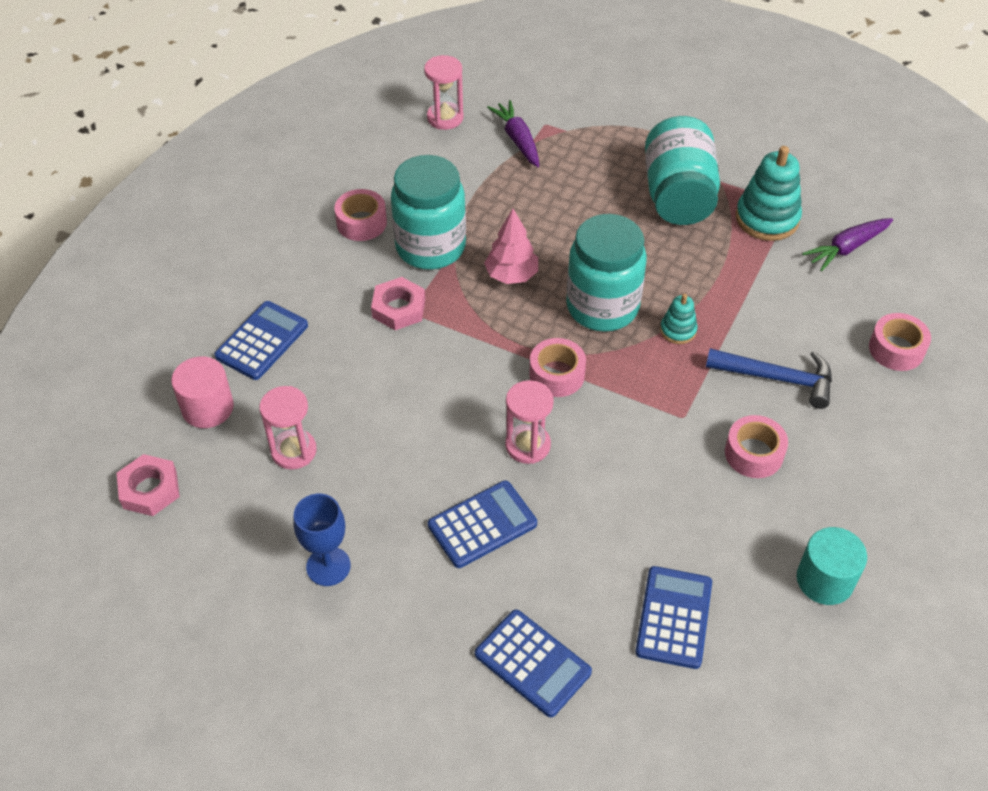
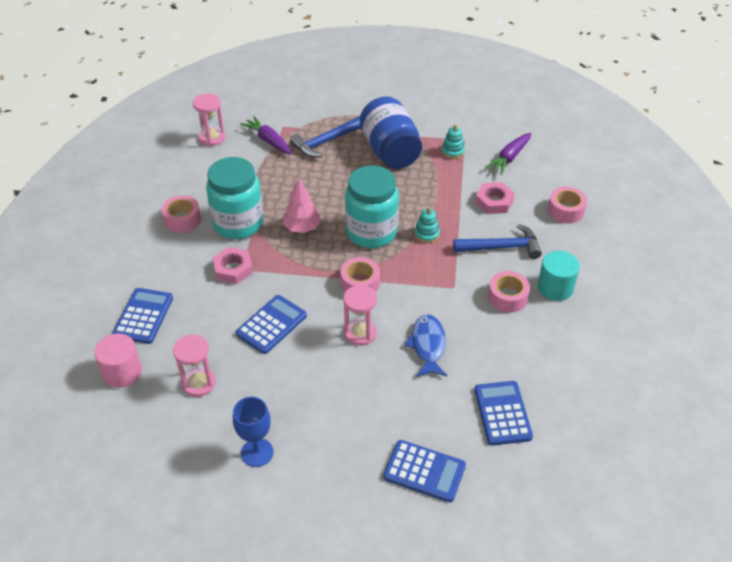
camera: 20 degrees left, 5 degrees down
(150, 489) = (102, 440): pink nut -> pink nut (494, 202)
(482, 525) = (352, 393): blue calculator -> blue calculator (271, 325)
(593, 160) = (325, 142): none -> blue hammer
(611, 490) = (428, 346): none -> blue fish
(678, 195) = (390, 151): turquoise jar -> blue jar
(767, 218) = (452, 151): turquoise stacking toy -> turquoise stacking toy, size x0.53
(825, 580) = (584, 361): turquoise cylinder -> turquoise cylinder (555, 287)

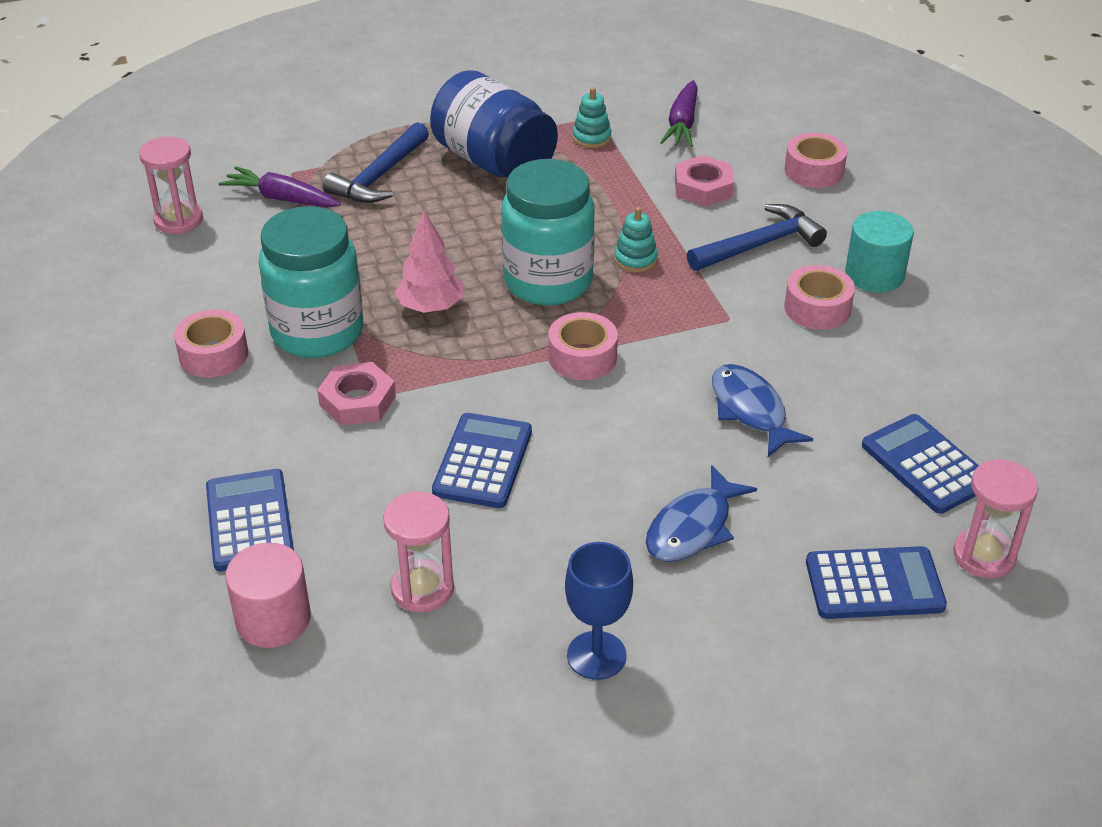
camera: 25 degrees left, 5 degrees down
(351, 401) = (693, 527): none -> blue fish
(360, 333) = (635, 427): pink hourglass -> pink hourglass (984, 556)

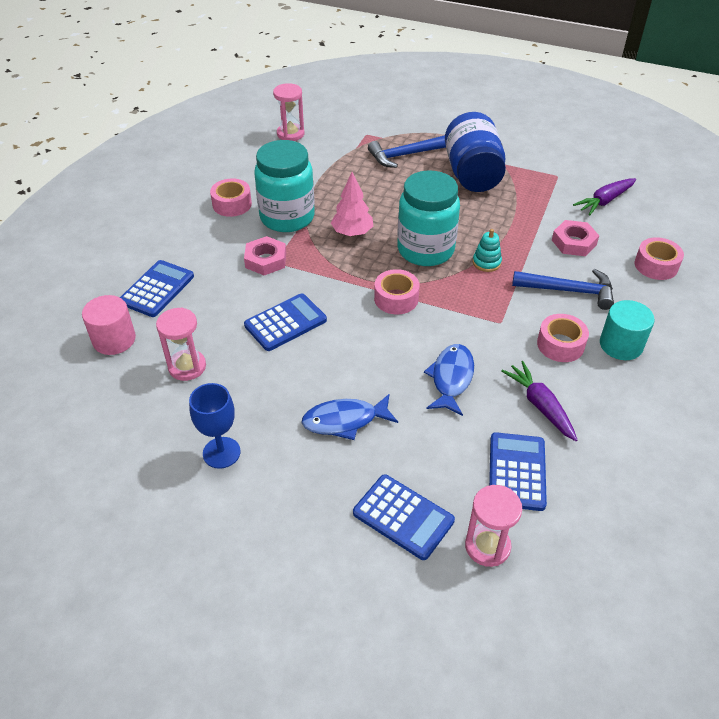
camera: 40 degrees right, 5 degrees up
(281, 199) = (347, 145): purple carrot -> purple carrot (540, 405)
(591, 137) = (541, 185): turquoise stacking toy -> none

